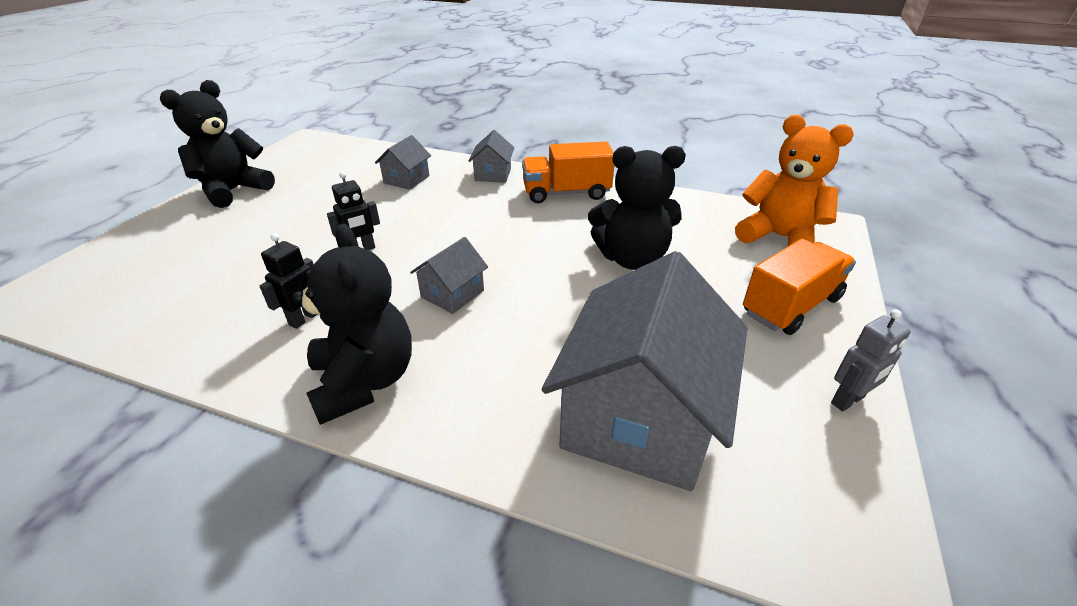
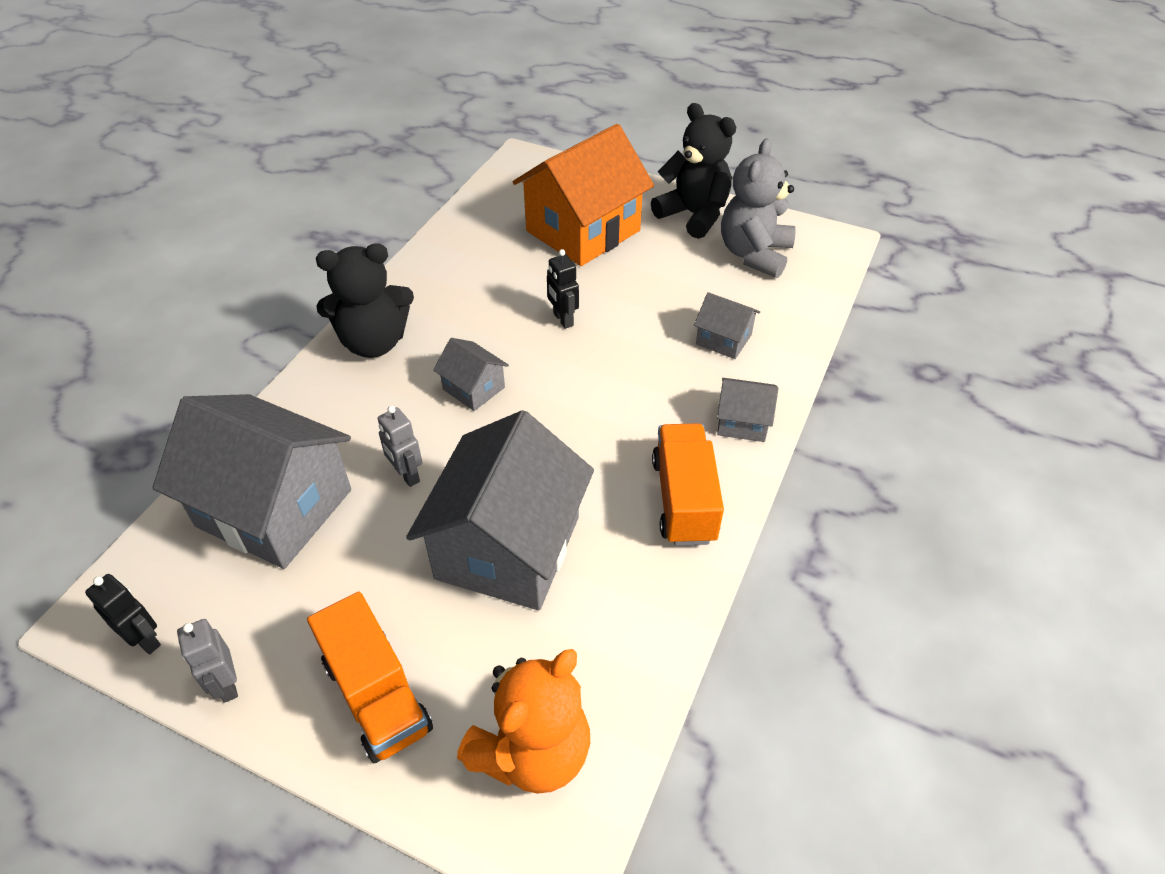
camera: 95 degrees right, 10 degrees up
(220, 246) = (583, 231): none -> orange house
(304, 318) = (461, 299): black robot -> black robot (145, 640)
(306, 167) = (754, 254): none -> grey teddy bear
(571, 322) = (406, 475): none -> grey robot
(631, 259) = (508, 547): black teddy bear -> grey house

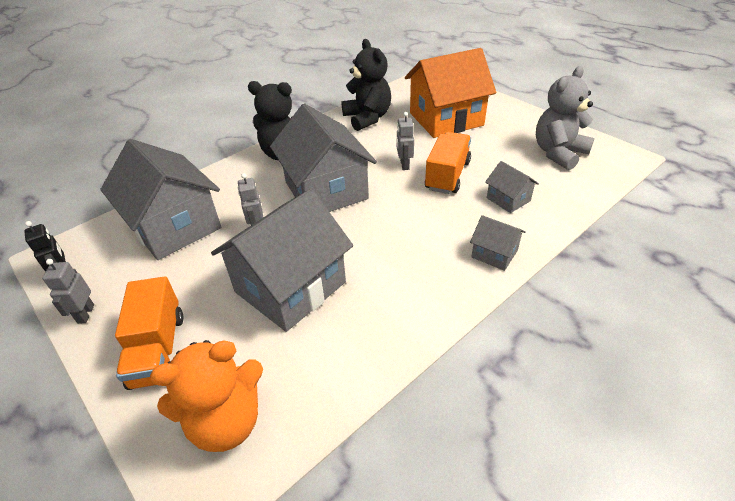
camera: 25 degrees right, 5 degrees down
(474, 388) = (326, 190): grey house -> grey house, size x2.20
(563, 319) = (404, 165): black robot -> grey robot
(684, 500) = (424, 292): orange truck -> orange truck (447, 175)
(694, 215) = (526, 123): black teddy bear -> black teddy bear (367, 118)

